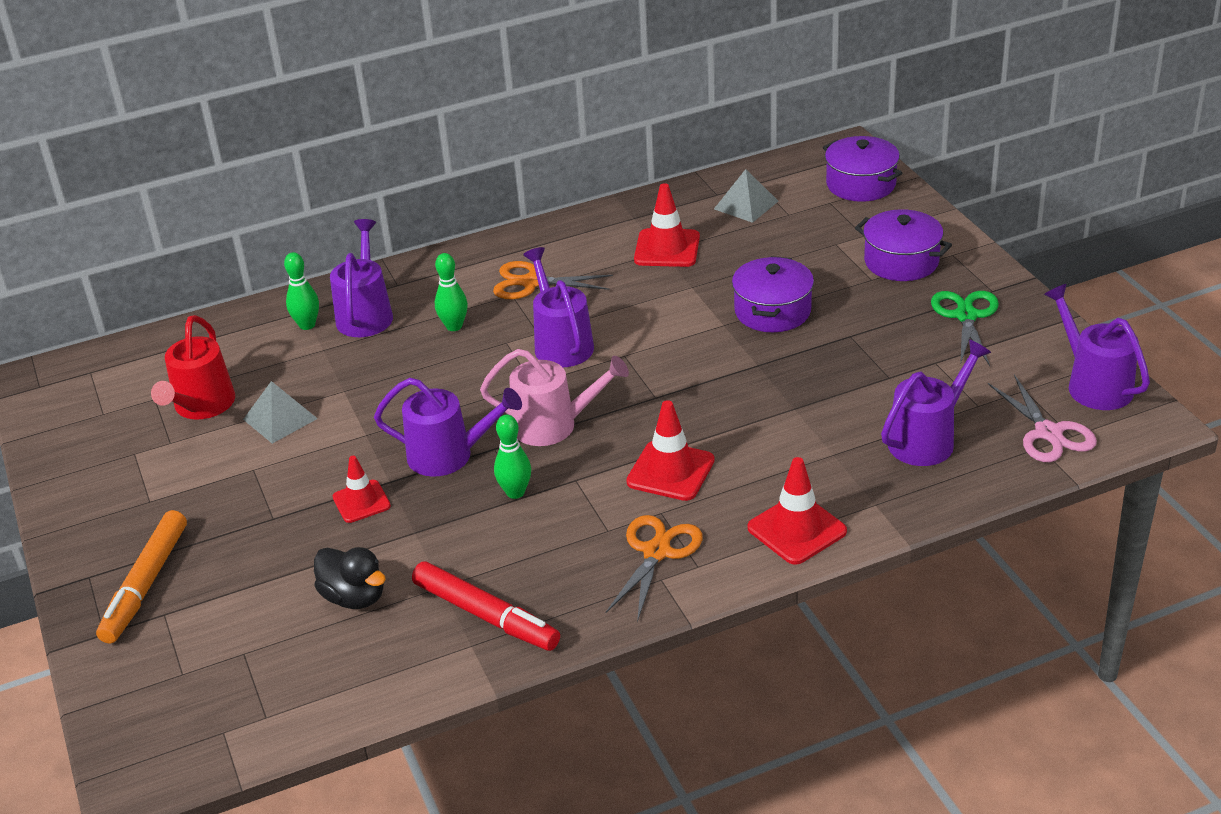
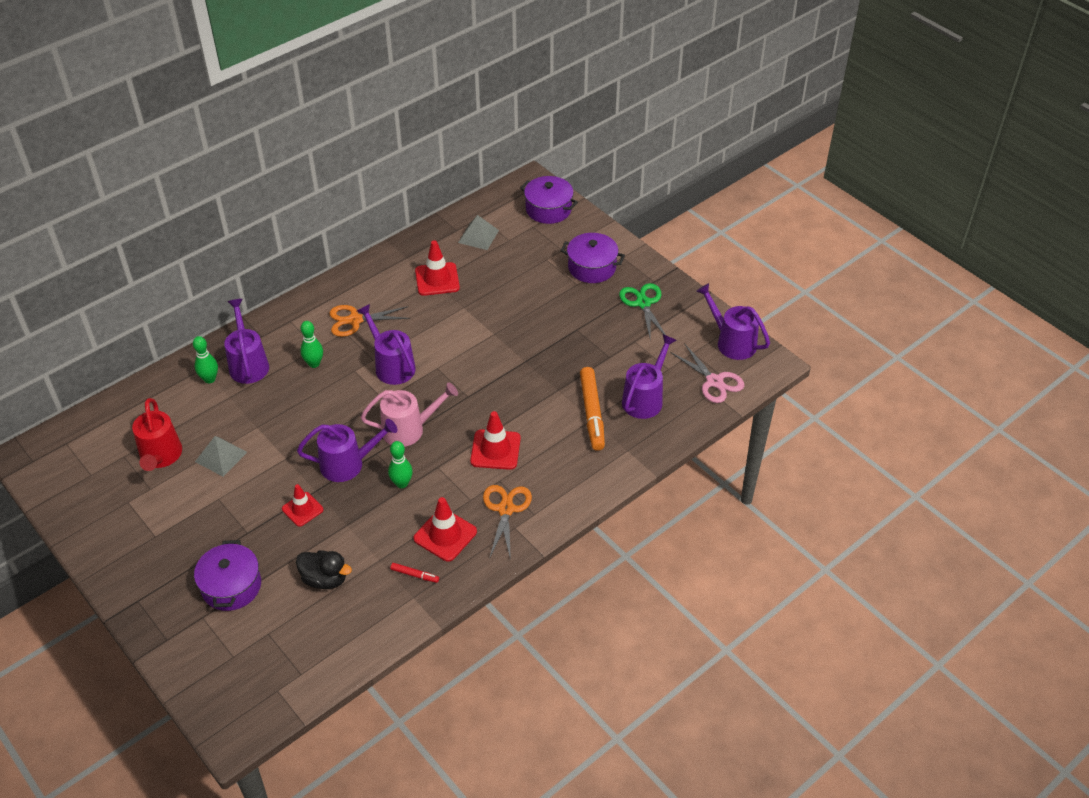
camera: 20 degrees left, 10 degrees up
(146, 584) = (180, 598): orange marker -> orange marker (592, 413)
(486, 615) = (415, 575): red marker -> red marker, size x0.45
(772, 311) = (522, 318): purple pot -> purple pot (231, 586)
(796, 530) = (586, 477): red traffic cone -> red traffic cone (445, 535)

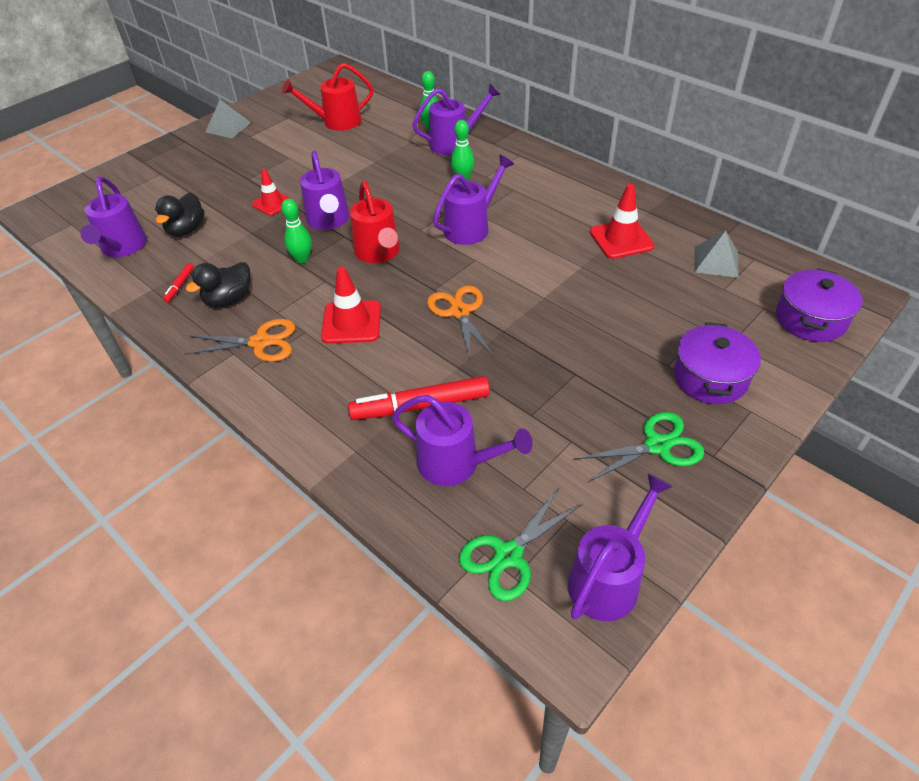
camera: 85 degrees right, 0 degrees up
(221, 456) = (337, 150): grey pyramid -> grey pyramid (228, 127)
(231, 586) = (189, 181): purple pot -> none
(338, 632) = (122, 248): none -> purple watering can
(355, 320) = (533, 193): orange scissors -> orange scissors (459, 312)
(409, 429) = (379, 253): pink watering can -> red watering can
(445, 535) = (229, 299): red traffic cone -> black duck
(592, 413) = (420, 406): orange marker -> red marker
(714, 381) = (508, 555): pink scissors -> green scissors

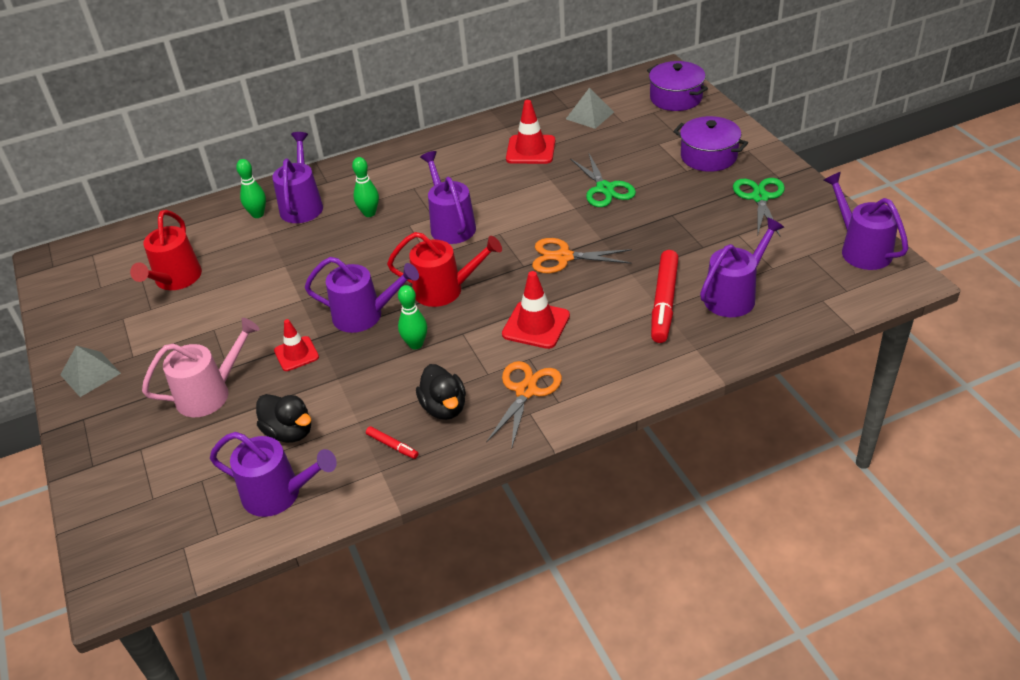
camera: 65 degrees left, 5 degrees down
(220, 181) = (210, 393): none -> pink watering can
(508, 555) = (828, 289): green scissors -> green scissors (605, 189)

